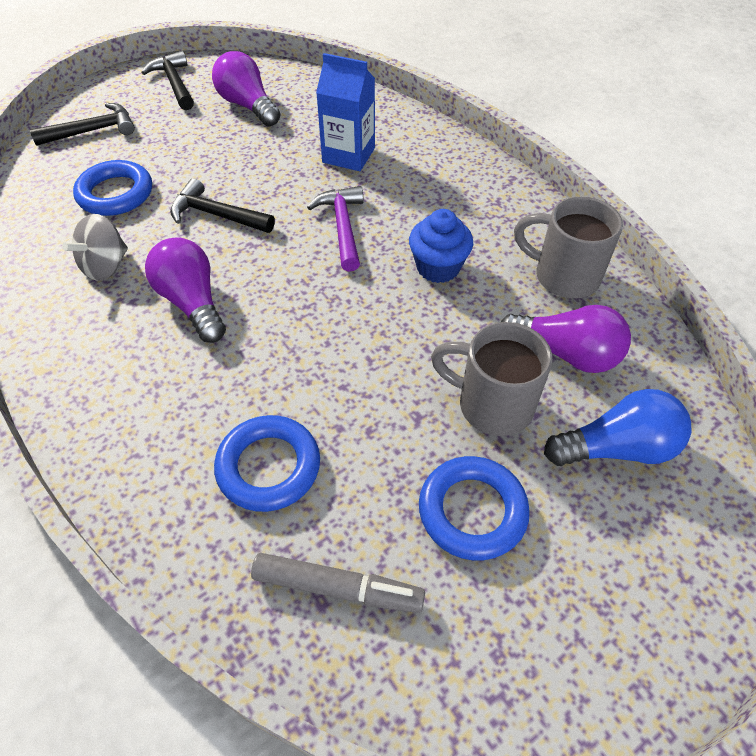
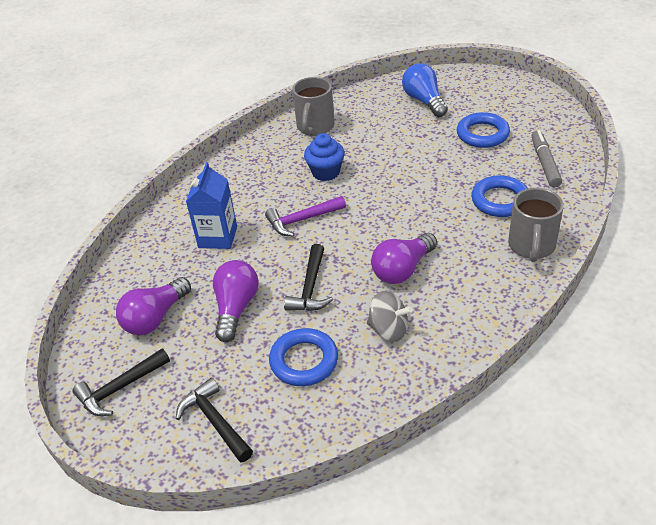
camera: 100 degrees left, 10 degrees down
(491, 404) = (419, 138): grey mug -> grey mug (531, 247)
(565, 353) = (373, 120): purple light bulb -> purple light bulb (236, 308)

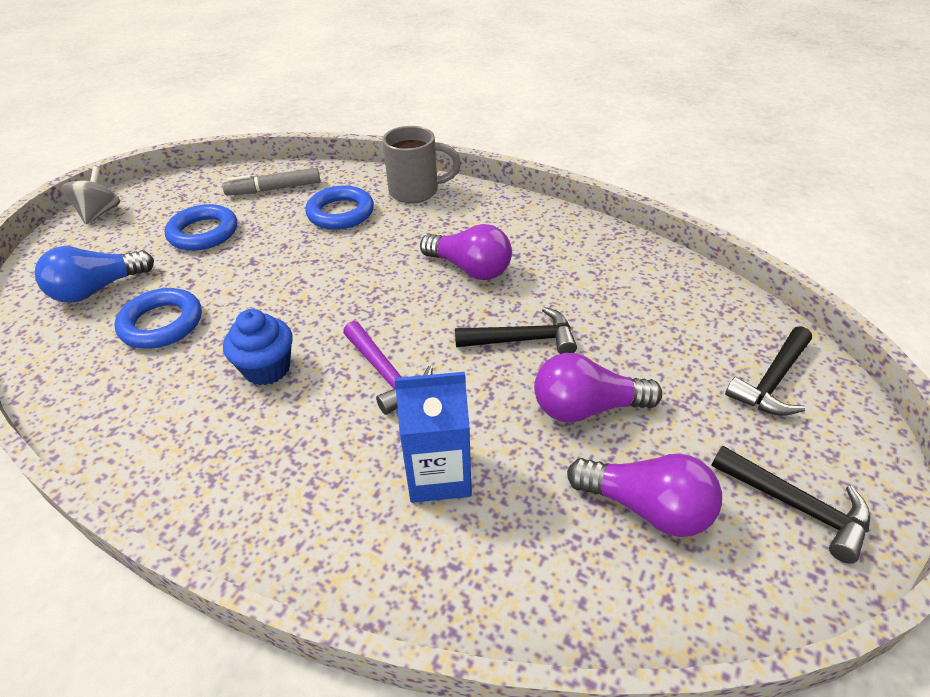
camera: 105 degrees left, 0 degrees up
(304, 361) = (642, 323): blue ring -> blue ring (162, 323)
(315, 127) = (128, 406): grey mug -> none
(389, 330) = (567, 268): grey spinning top -> grey spinning top (100, 213)

